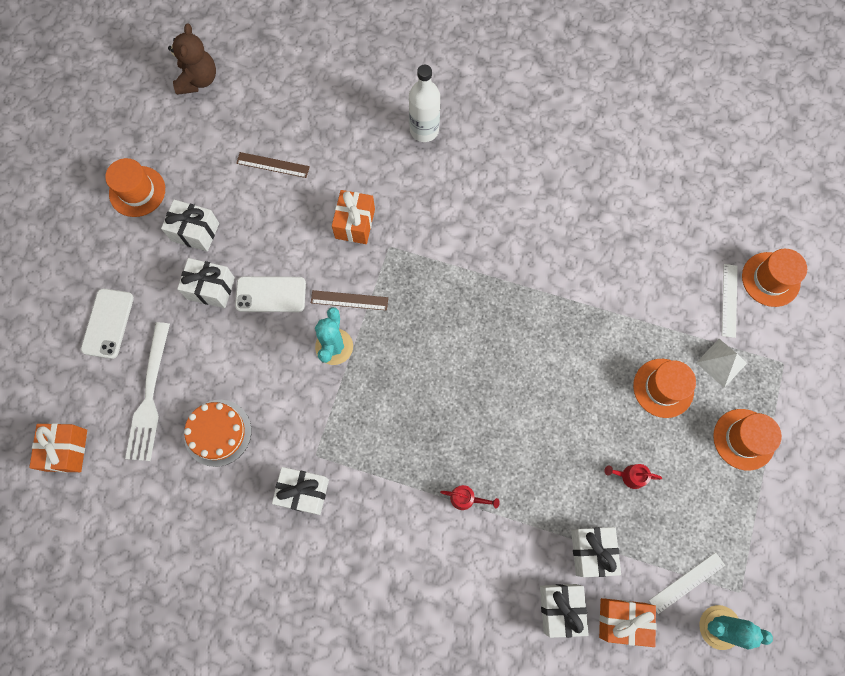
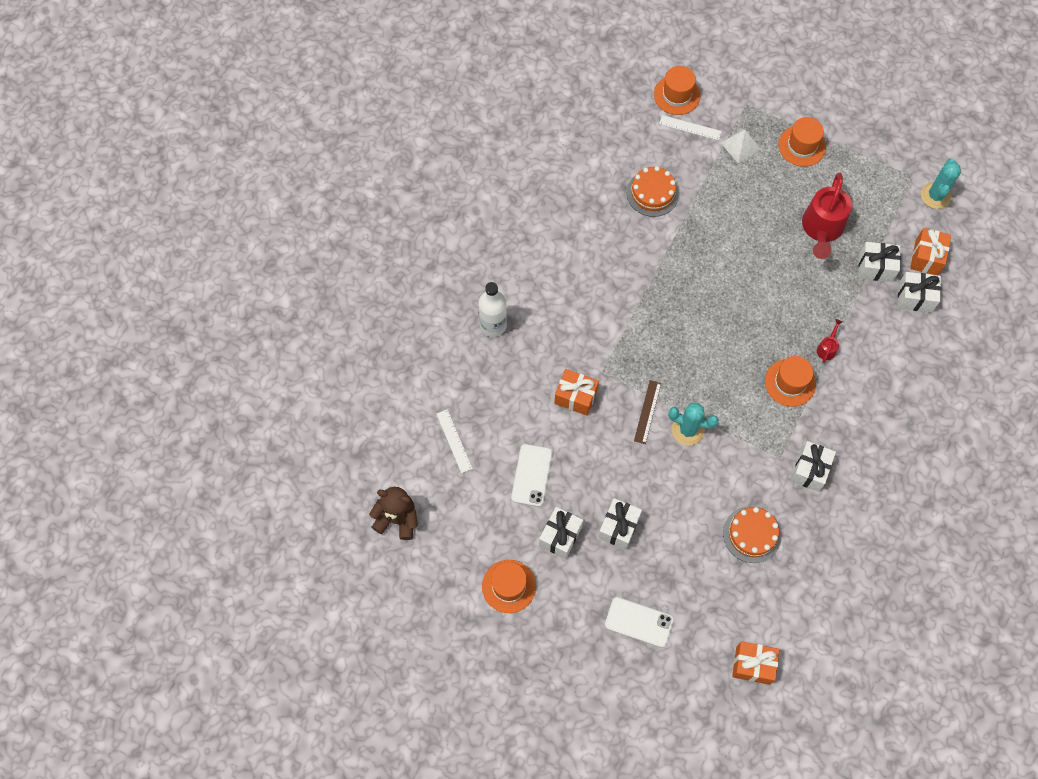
camera: 80 degrees left, 5 degrees down
(150, 398) = (714, 589): white fork -> none
(271, 294) = (632, 476): white phone -> white phone (532, 475)
(273, 165) = (504, 460): brown ruler -> none
(627, 269) = (652, 193): none -> orange cake
(629, 476) = (821, 229): red watering can -> red watering can, size x2.31
(663, 388) = (755, 190): orange hat -> orange hat (790, 382)
(687, 582) = (903, 209): white ruler -> white ruler (454, 441)

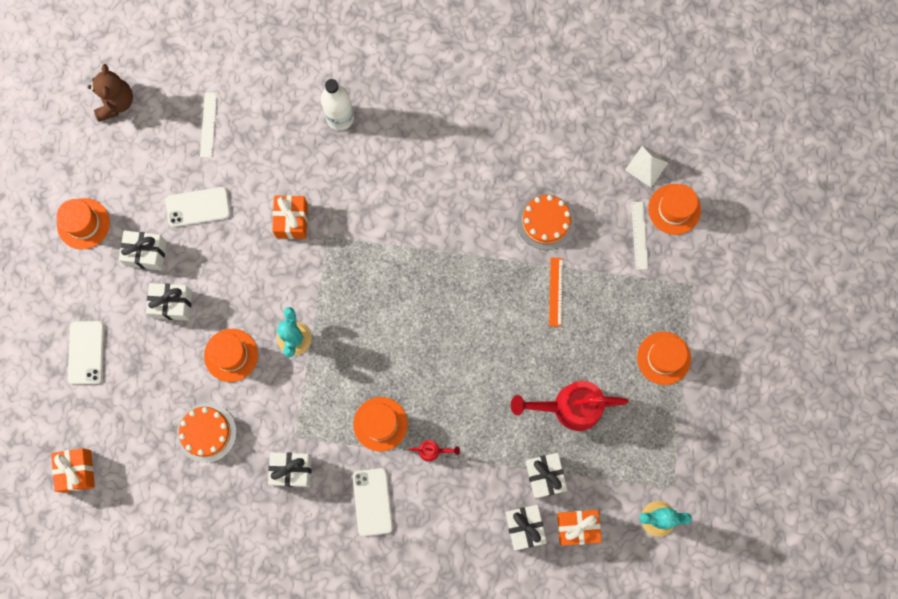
camera: 70 degrees right, 10 degrees up
(454, 441) = (208, 124): white ruler -> white ruler turned 45 degrees counterclockwise
(647, 412) = (300, 293): brown ruler -> none
(685, 490) = (231, 355): none -> orange hat
(717, 206) = (556, 291): none -> orange ruler
(740, 146) = (638, 293): white pyramid -> white pyramid (646, 166)
(858, 412) = (372, 502): none -> white phone

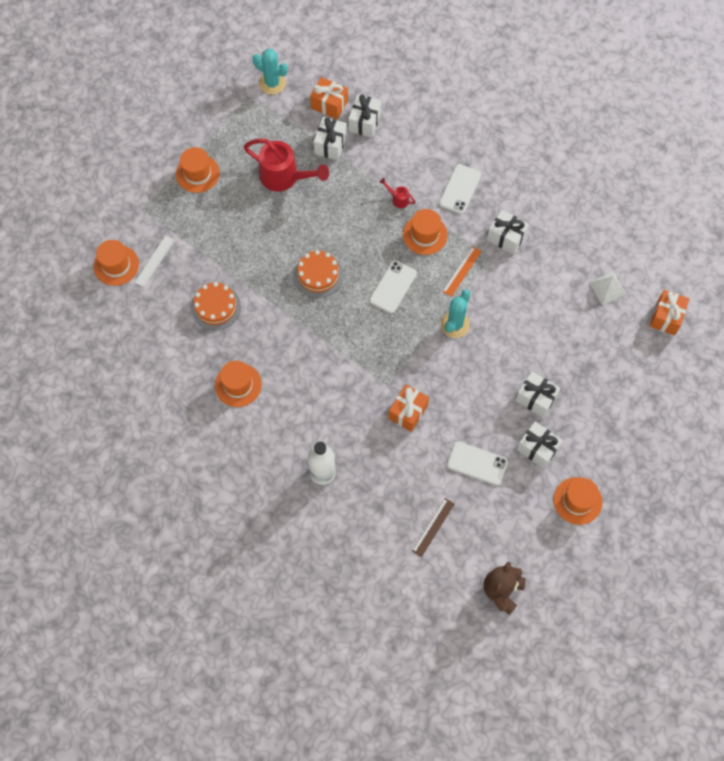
camera: 150 degrees left, 10 degrees down
(86, 352) = (621, 398): white phone -> white phone (393, 287)
(206, 432) = (556, 294): orange cake -> orange cake (318, 275)
(208, 124) = (433, 527): white ruler -> brown ruler
(231, 355) = (509, 338): orange hat -> orange hat (238, 385)
(556, 291) = (242, 255): orange ruler -> orange ruler (462, 271)
(646, 166) = (113, 306): white pyramid -> white pyramid (607, 288)

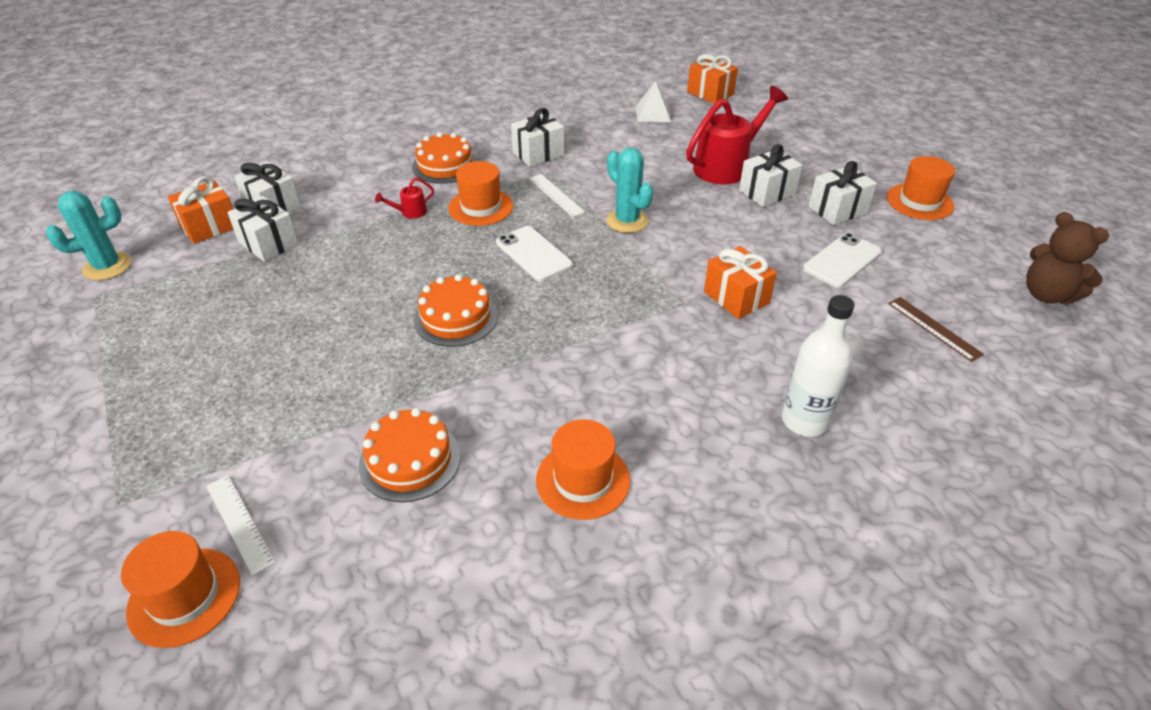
camera: 65 degrees left, 25 degrees down
(197, 173) = (143, 399): orange hat -> none
(284, 177) = (266, 301): red watering can -> red watering can (727, 166)
(460, 189) = (445, 165): white phone -> orange cake
(462, 271) = (556, 195): orange ruler -> white ruler

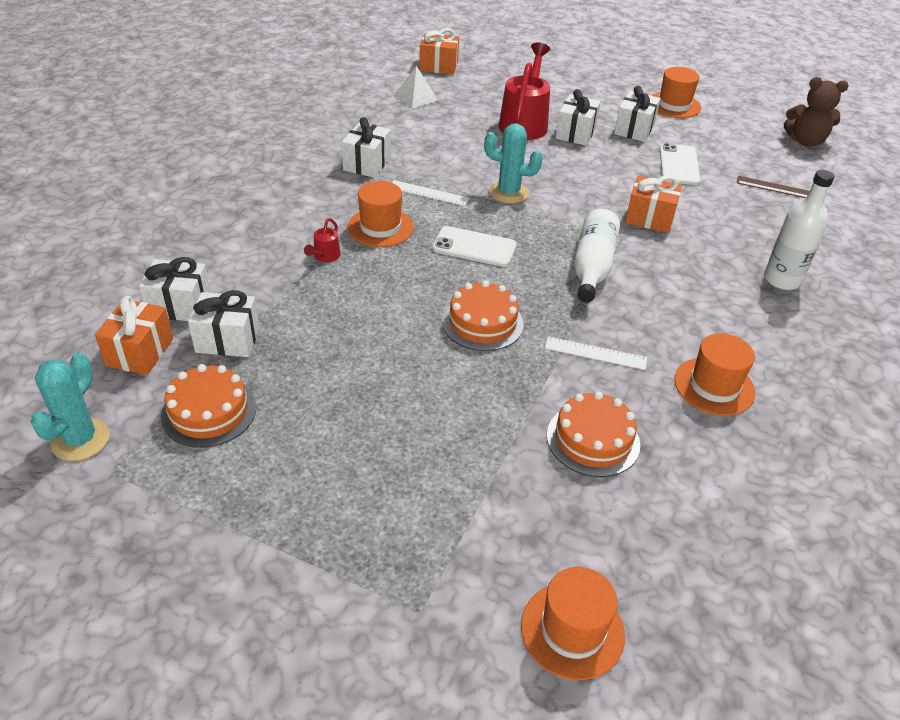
camera: 40 degrees left, 0 degrees up
(239, 523) = (537, 557): white ruler -> white ruler (595, 353)
(445, 165) = (298, 204): orange cake -> orange cake (209, 411)
(616, 316) = (592, 267): none -> white bottle

